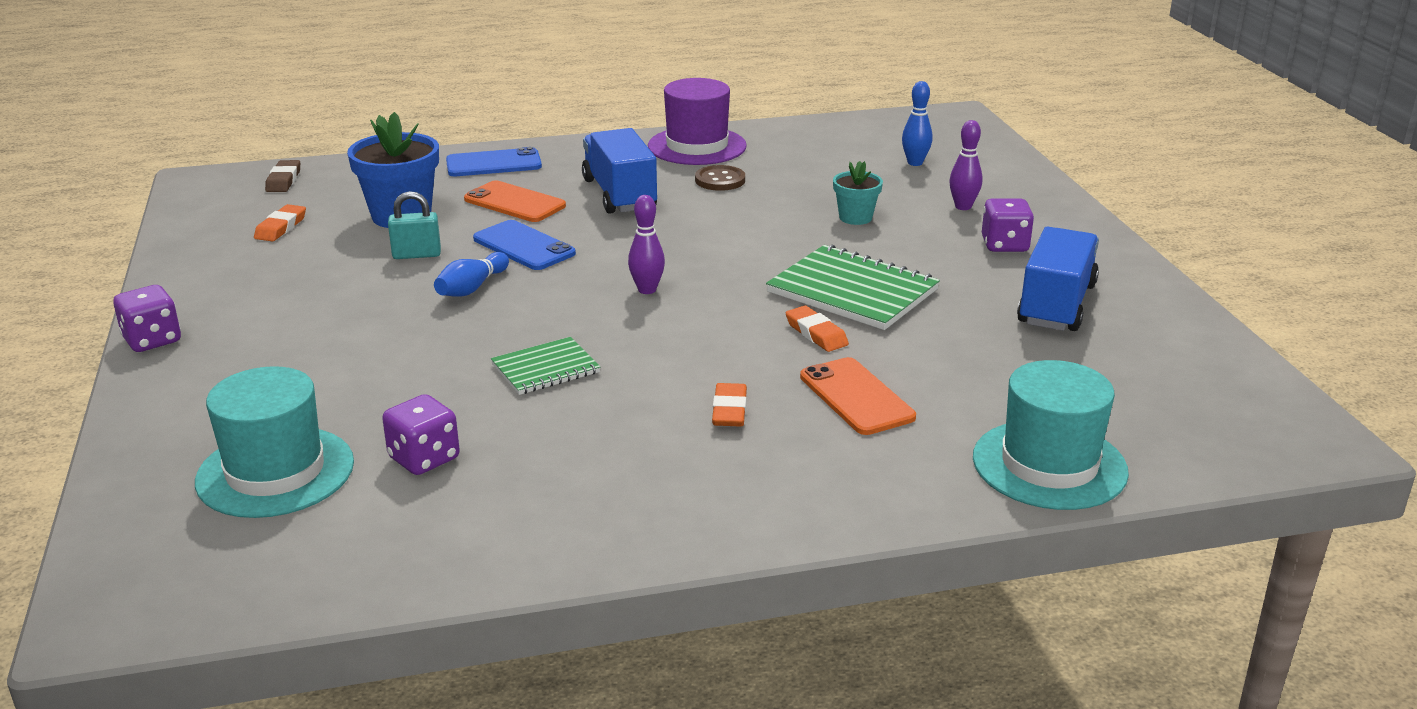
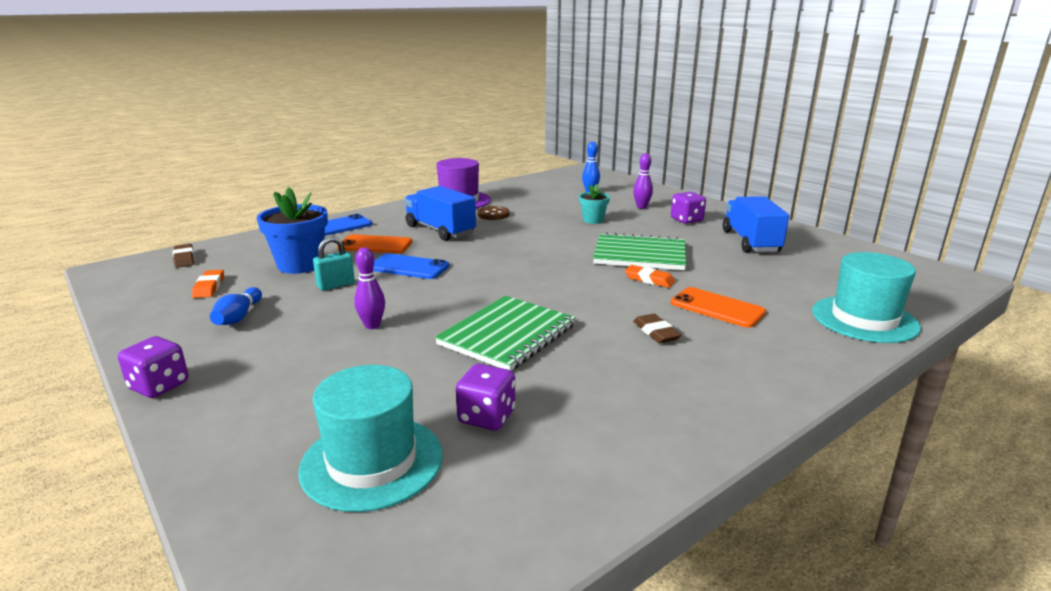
camera: 25 degrees left, 5 degrees down
(472, 288) = (399, 297): blue bowling pin -> blue bowling pin (238, 317)
(545, 368) = (507, 335): green notebook -> green notebook, size x1.71
(647, 290) = (519, 276): purple bowling pin -> purple bowling pin (372, 325)
(729, 410) = (656, 332): orange eraser -> brown eraser

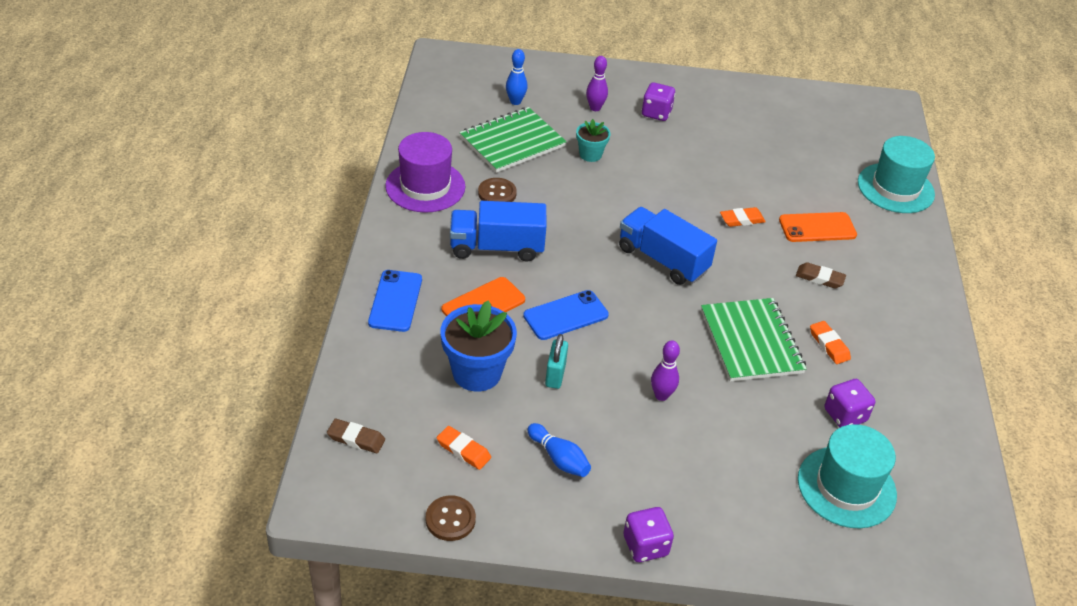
camera: 50 degrees left, 20 degrees up
(124, 307) = (450, 519): none -> brown button
(575, 370) = (829, 345): none -> orange eraser
(639, 255) = (693, 189): green notebook -> green notebook (512, 142)
(750, 242) = (737, 124): blue truck -> blue truck (662, 259)

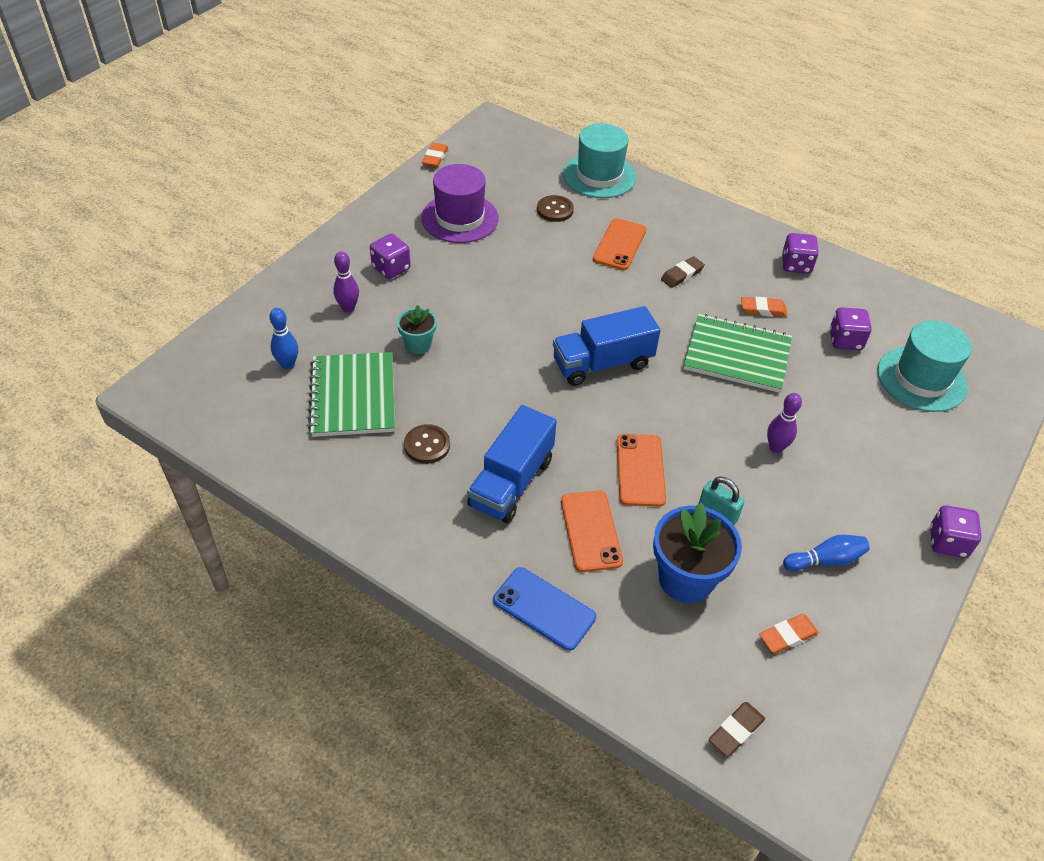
camera: 60 degrees left, 5 degrees up
(425, 186) = (373, 503): purple hat -> purple hat (460, 218)
(450, 519) = (874, 686): brown button -> brown button (555, 210)
(565, 315) = (640, 470): blue phone -> orange phone
(742, 220) = (581, 285): orange eraser -> orange eraser (435, 158)
(917, 354) = (796, 265): none -> purple dice

